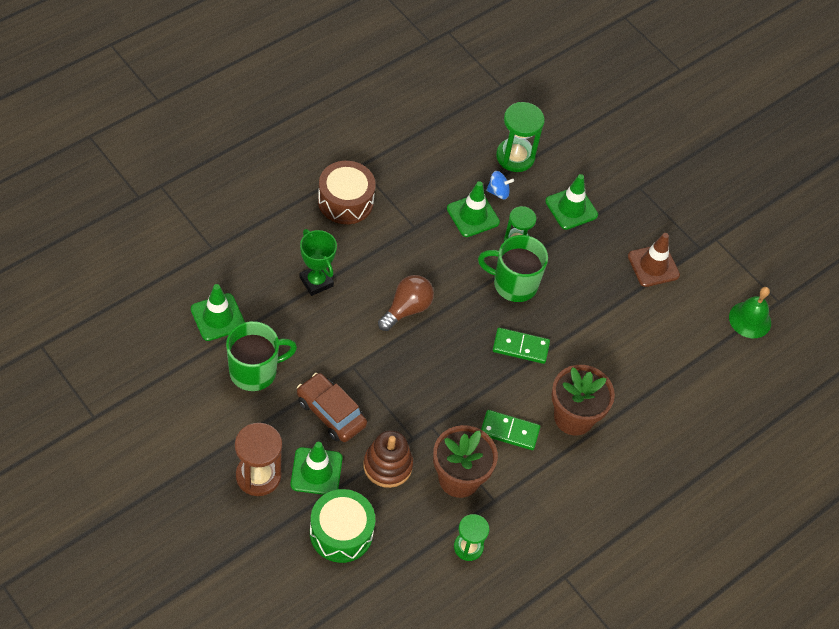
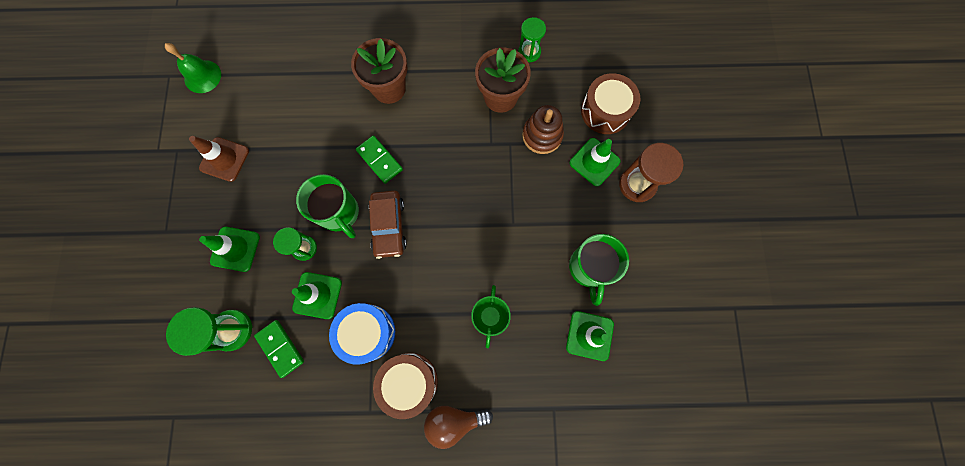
camera: 135 degrees left, 20 degrees up
(255, 371) = (589, 268): green mug -> green mug turned 105 degrees counterclockwise
(331, 413) = (554, 198): brown car -> brown car (389, 226)
(341, 533) = (605, 111): green drum -> brown drum
(407, 309) = (437, 245): brown light bulb -> brown light bulb (454, 420)
(408, 214) = (367, 332): none -> blue drum
(498, 192) = (277, 304): blue spinning top -> none
(509, 431) = (440, 106): green domino -> green domino (280, 348)

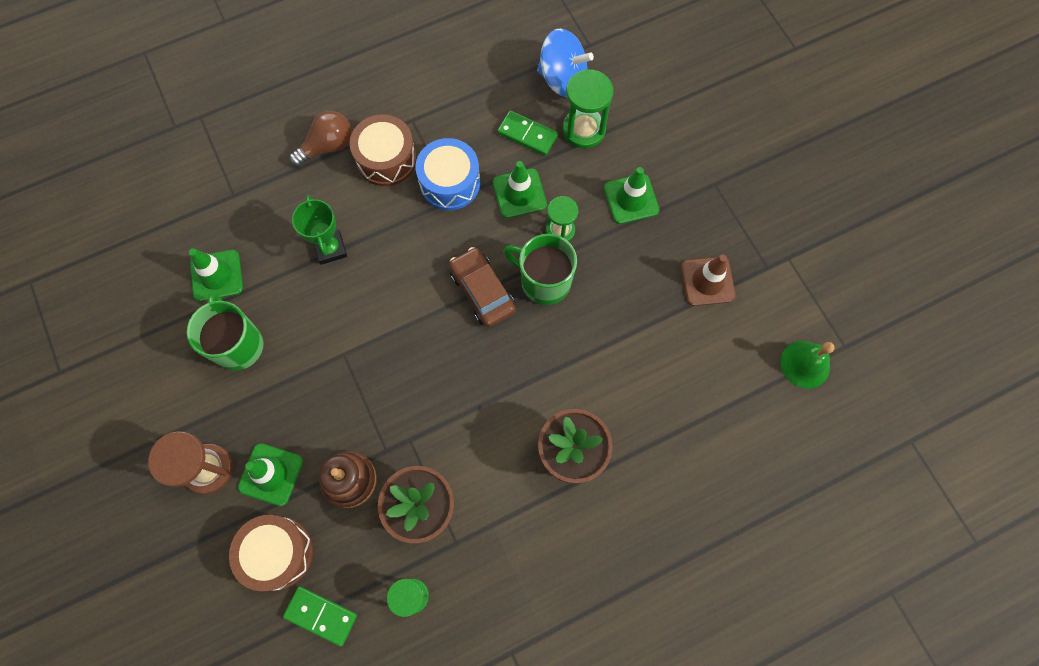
camera: 155 degrees right, 5 degrees down
(218, 391) = (563, 79): none -> blue spinning top
(379, 160) = (532, 359): green domino -> green domino (321, 615)

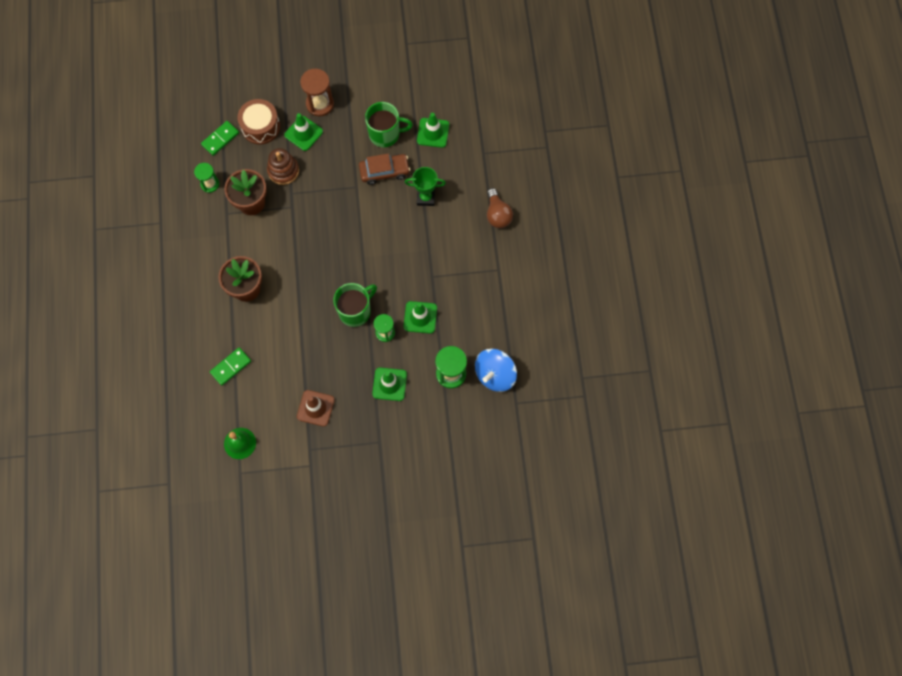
camera: 110 degrees right, 0 degrees up
(386, 159) = (475, 246): brown drum -> none
(450, 182) = (444, 278): blue drum -> none
(482, 291) = (363, 273): brown car -> brown car (384, 171)
(527, 135) = (460, 337): green domino -> green domino (230, 367)

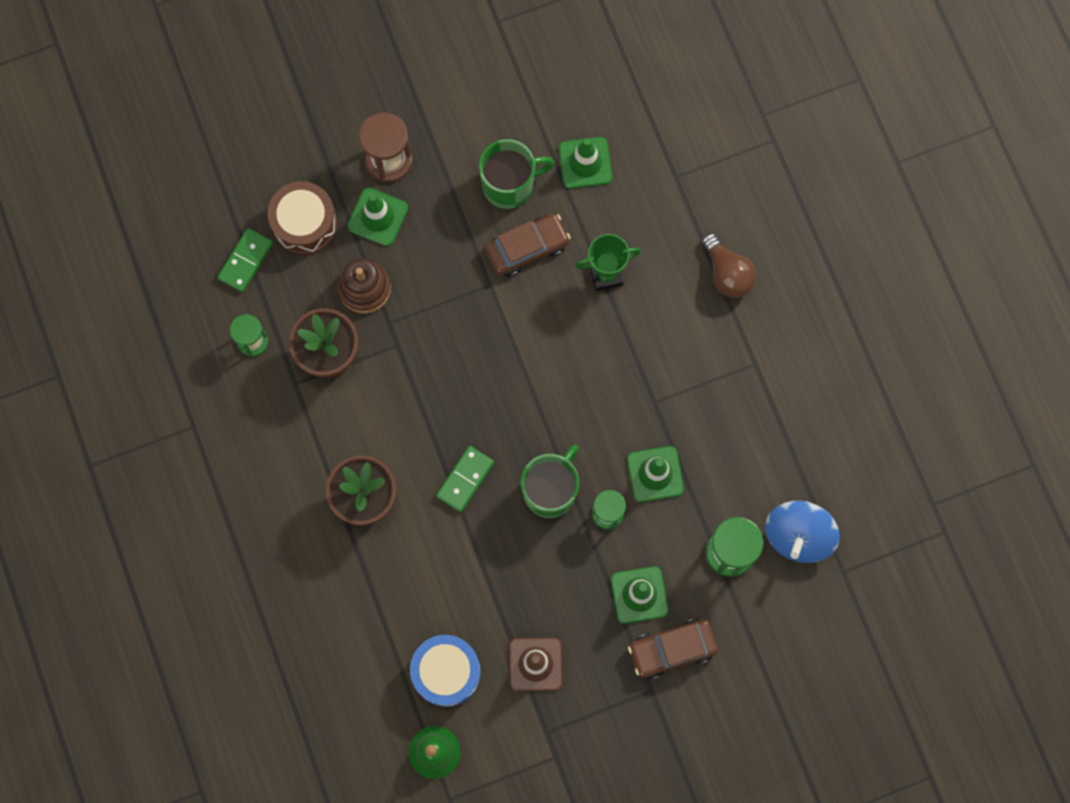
camera: 15 degrees left, 5 degrees up
(230, 367) = (381, 633): green domino -> green domino (465, 479)
(261, 399) = (446, 672): none -> blue drum
(399, 421) = (672, 649): none -> brown car

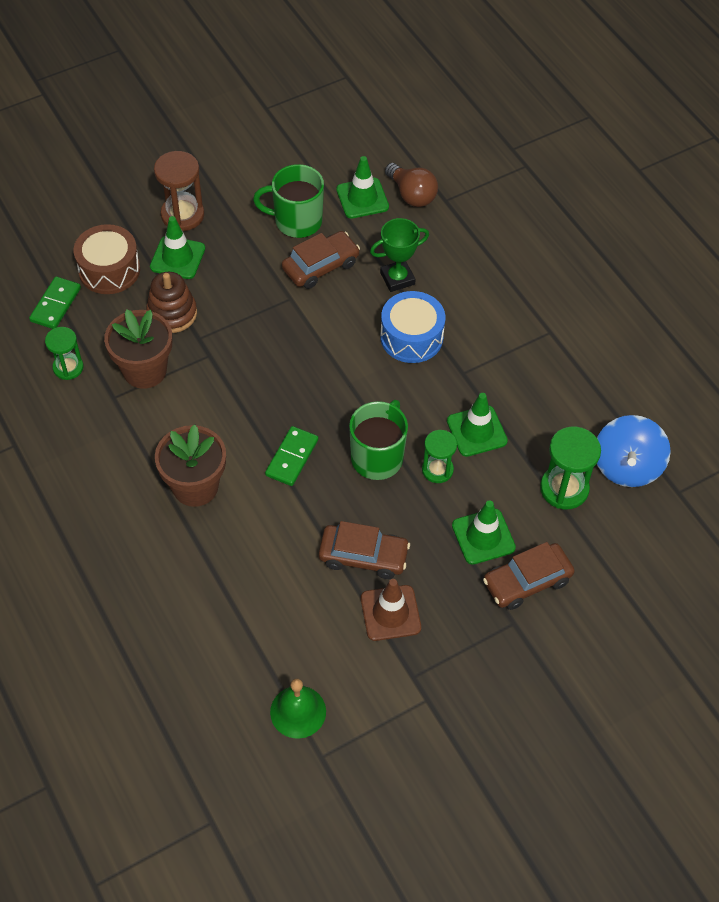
camera: 10 degrees left, 20 degrees down
(446, 672) = (299, 632): blue drum -> blue drum (411, 337)
(510, 185) = (296, 221): green mug -> green mug turned 150 degrees counterclockwise
(519, 599) = (363, 556): none -> brown car
(727, 273) = (508, 265): brown light bulb -> brown light bulb (411, 195)

